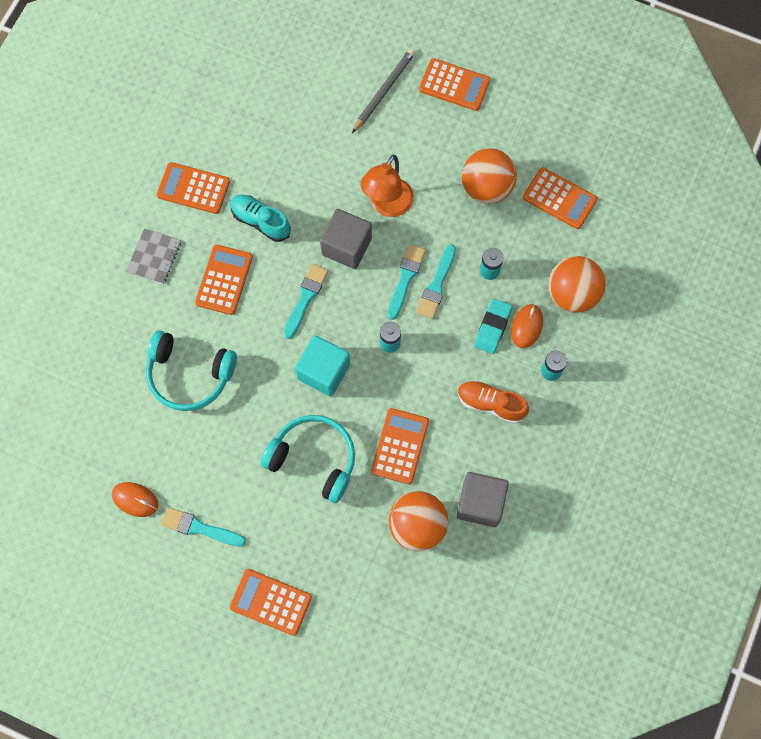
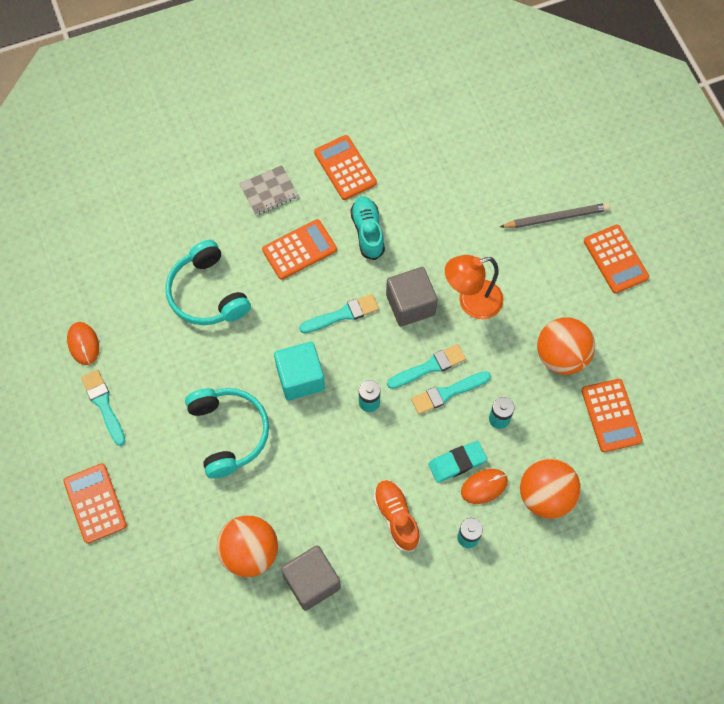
camera: 45 degrees right, 5 degrees down
(400, 446) = (298, 483): orange calculator -> none

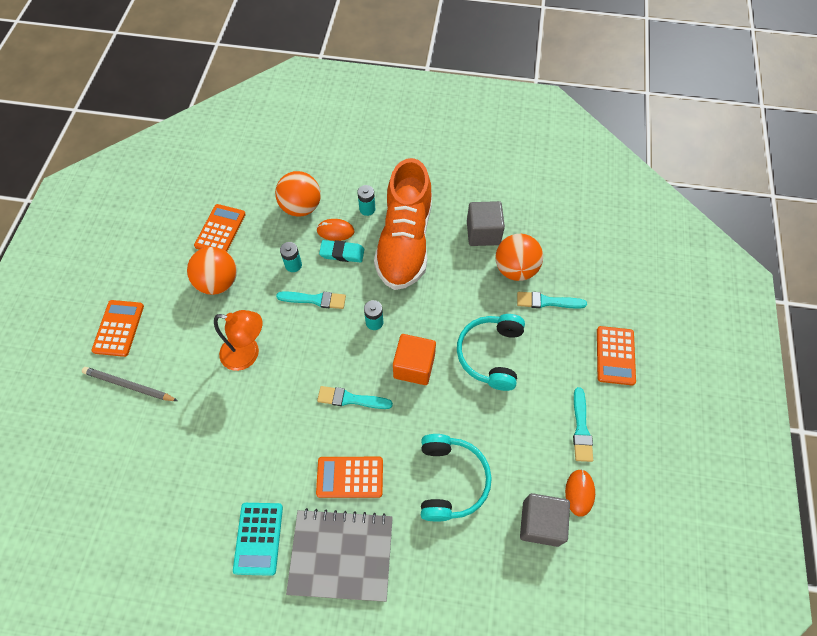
camera: 150 degrees left, 5 degrees down
(269, 191) = (341, 554): grey notebook -> grey notebook, size x1.92
(300, 378) = (414, 366): turquoise cube -> orange cube
(345, 168) = (258, 538): orange calculator -> turquoise calculator
(367, 232) = (283, 460): turquoise shoe -> none
(396, 517) = (405, 242): orange shoe -> orange shoe, size x2.18
(410, 305) = (294, 378): grey cube -> grey cube (540, 523)
(429, 367) = (314, 324): turquoise brush -> turquoise brush (547, 302)

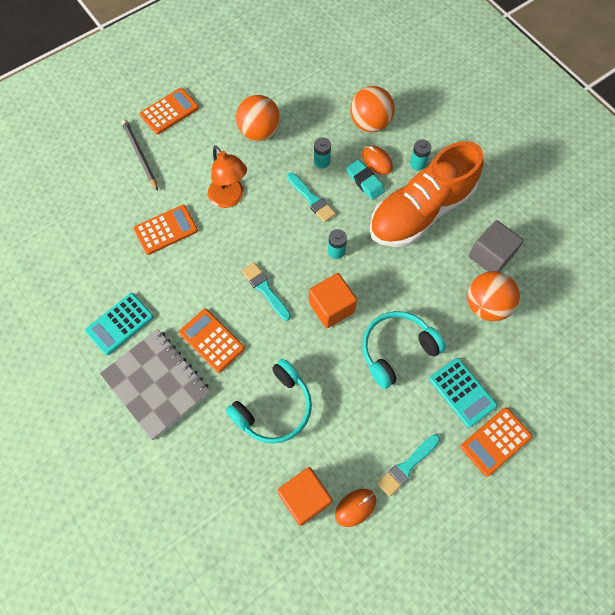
camera: 45 degrees right, 5 degrees up
(220, 230) = (297, 95): orange calculator -> orange calculator (166, 230)
(540, 523) = (304, 498): grey cube -> orange cube
(547, 302) = (484, 352): turquoise brush -> none
(562, 343) = (462, 392): none -> turquoise calculator

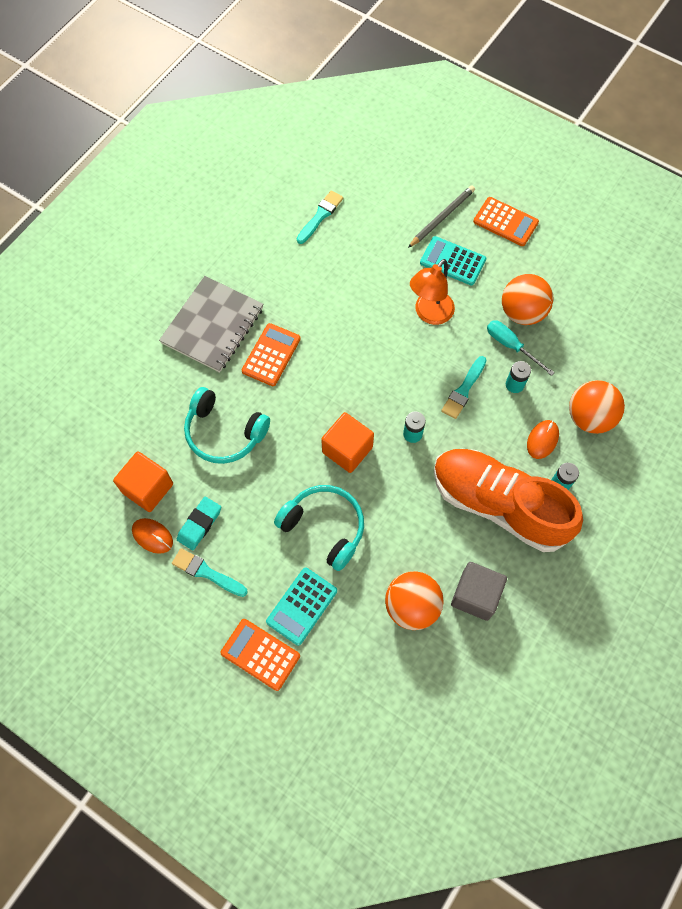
camera: 70 degrees right, 0 degrees up
(120, 324) = (259, 273): turquoise calculator -> turquoise calculator (452, 261)
(166, 230) = (369, 272): orange calculator -> none
(265, 290) = (342, 382): turquoise brush -> turquoise brush (320, 216)
(286, 151) = (511, 346): none -> turquoise screwdriver
(365, 181) = (510, 435): turquoise eraser -> turquoise eraser (199, 524)

